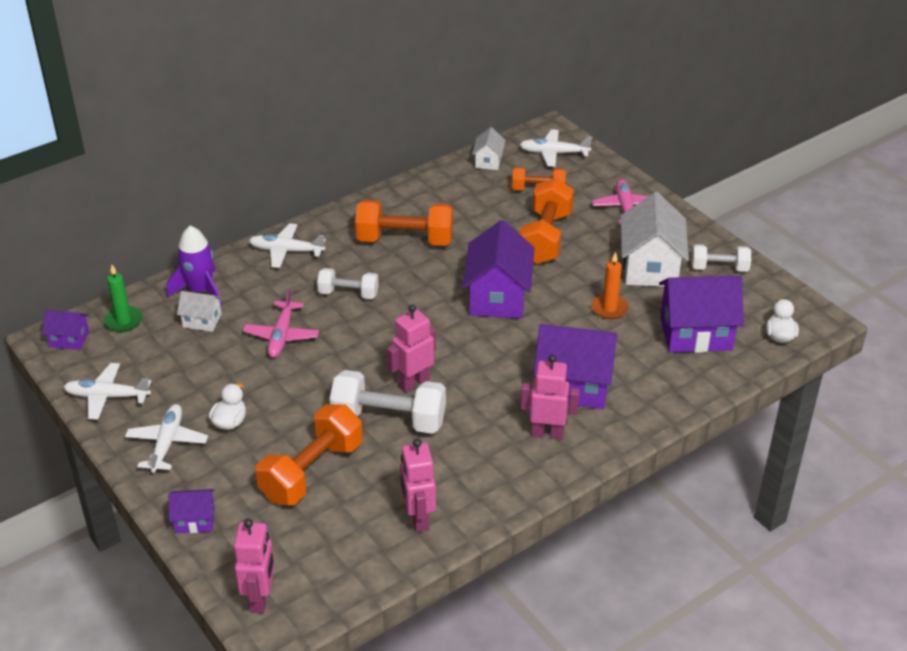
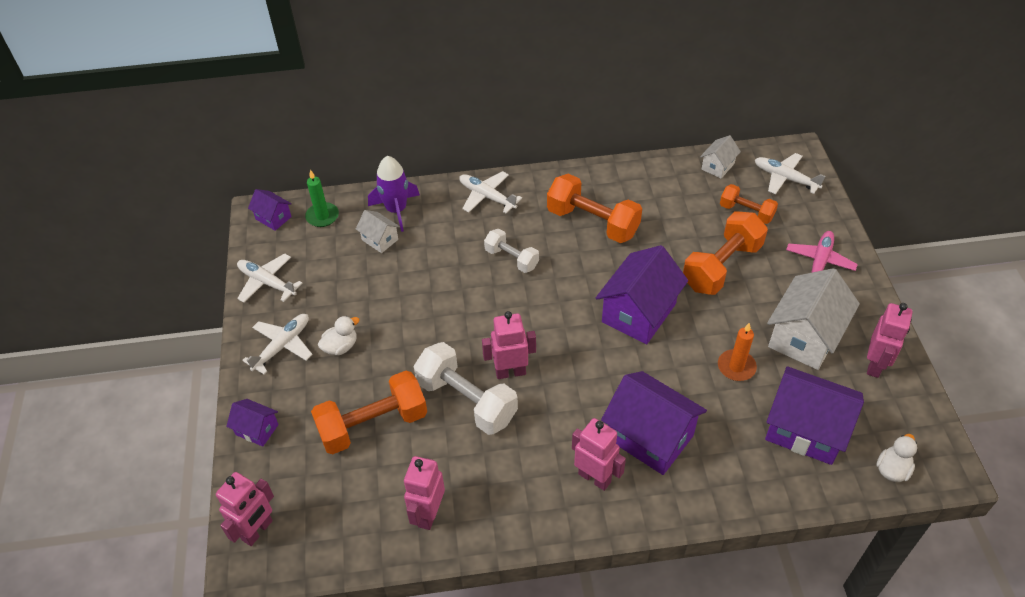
camera: 30 degrees right, 10 degrees up
(282, 335) = (432, 279): pink plane -> none
(719, 268) = (875, 365): white dumbbell -> pink robot

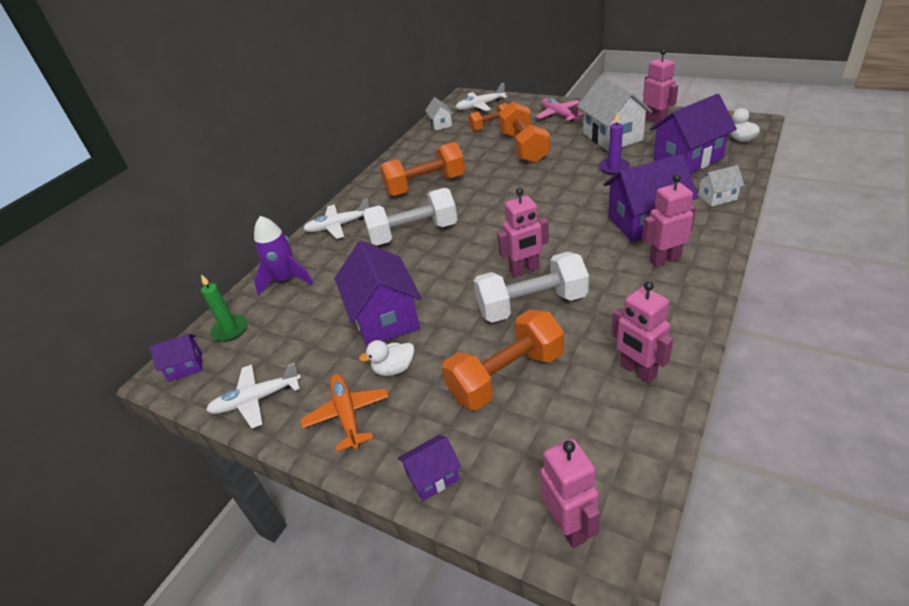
camera: 50 degrees left, 10 degrees down
(282, 346) = (347, 415): white plane -> orange plane
(340, 347) = (394, 369): white duck -> white duck turned 105 degrees counterclockwise
(373, 425) = (506, 376): orange dumbbell -> orange dumbbell turned 45 degrees clockwise
(380, 239) = (304, 300): white house -> white house (717, 197)
(510, 372) = (524, 270): pink robot -> pink robot turned 135 degrees counterclockwise
(511, 259) = (413, 233): white dumbbell -> white dumbbell, size x1.70
(639, 313) = (529, 191): purple house -> purple house (385, 318)
(736, 367) = (614, 168): orange candle -> purple candle

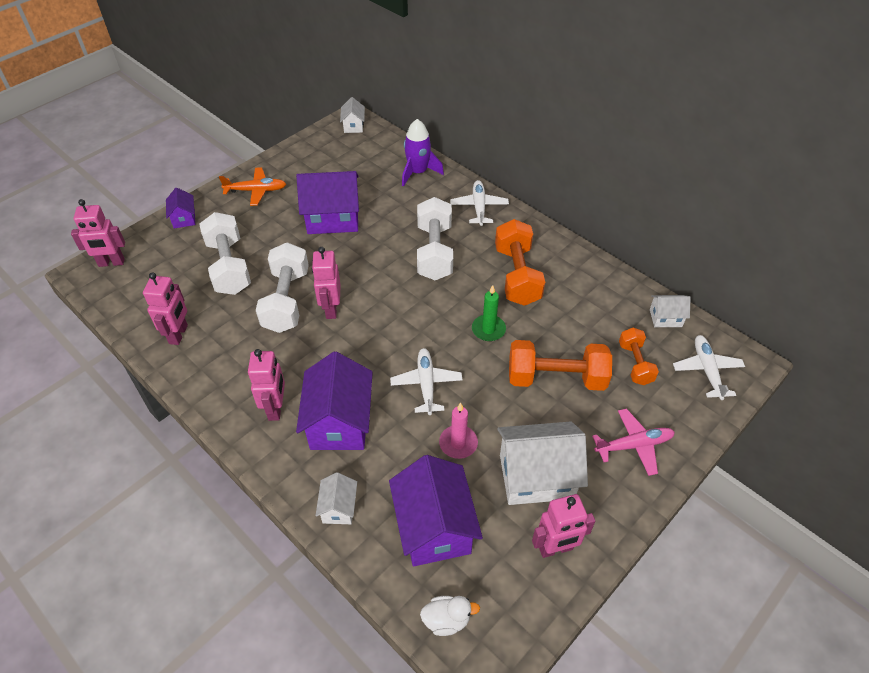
camera: 100 degrees right, 10 degrees up
(185, 366) = (353, 126): purple house -> white house
(230, 330) = (377, 144): green candle -> green candle (488, 329)
(257, 399) = (299, 155): white plane -> white plane (426, 384)
(394, 369) = (278, 215): white duck -> none
(506, 376) = (229, 267): orange dumbbell -> white dumbbell
(614, 168) = (458, 443): purple candle -> pink candle
(637, 371) = (179, 334): pink robot -> pink robot turned 120 degrees clockwise

